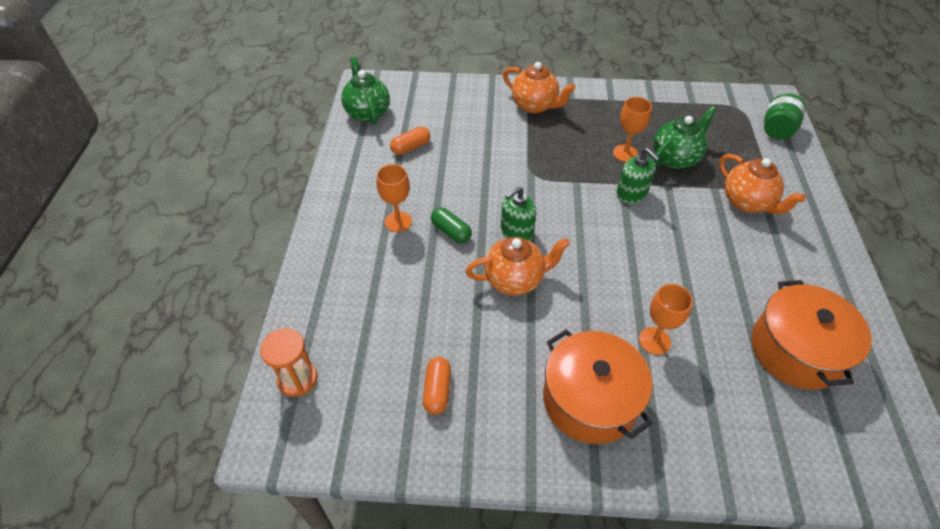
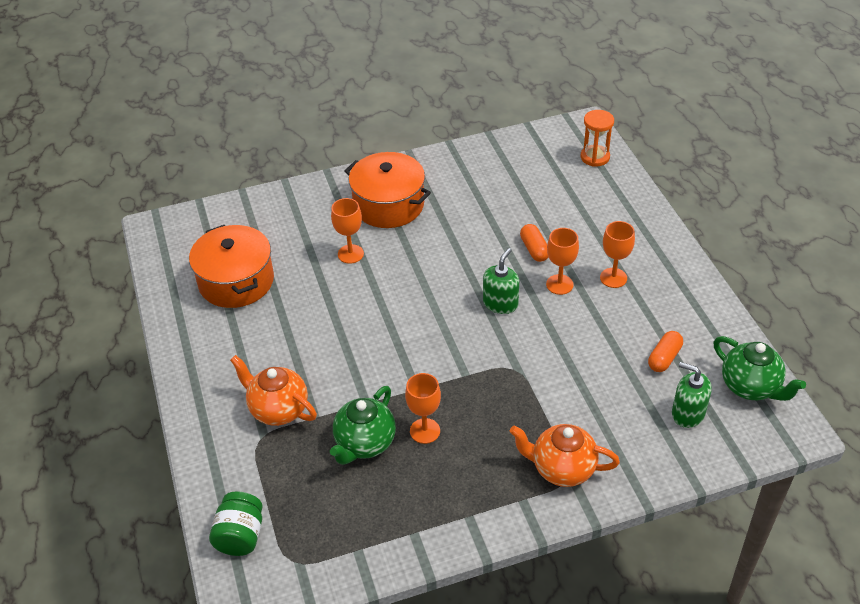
camera: 160 degrees right, 5 degrees down
(437, 390) = (496, 179): orange capsule -> orange capsule (534, 249)
(451, 231) = (559, 284): green capsule -> orange goblet
(515, 280) = (480, 263): orange teapot -> none
(631, 193) = (403, 380): green soap dispenser -> green soap dispenser (688, 413)

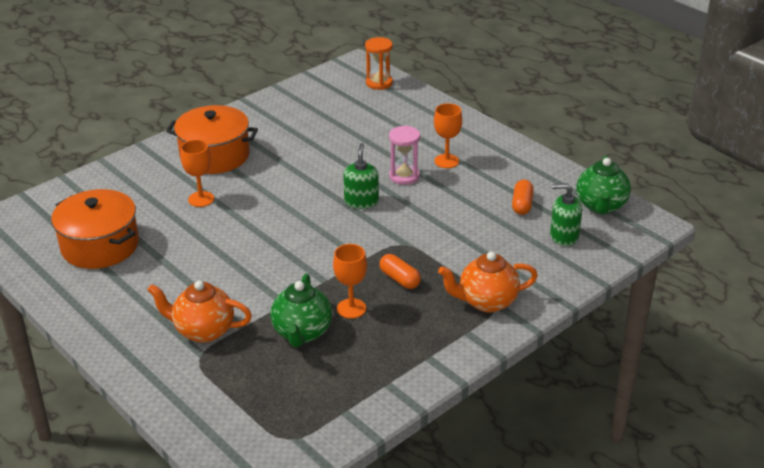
camera: 25 degrees left, 10 degrees down
(240, 536) = (226, 435): green jar -> none
(534, 249) = (367, 157): orange capsule -> orange capsule (399, 279)
(559, 284) = (404, 176): orange goblet -> pink hourglass
(750, 387) = (601, 206): green teapot -> green teapot turned 75 degrees clockwise

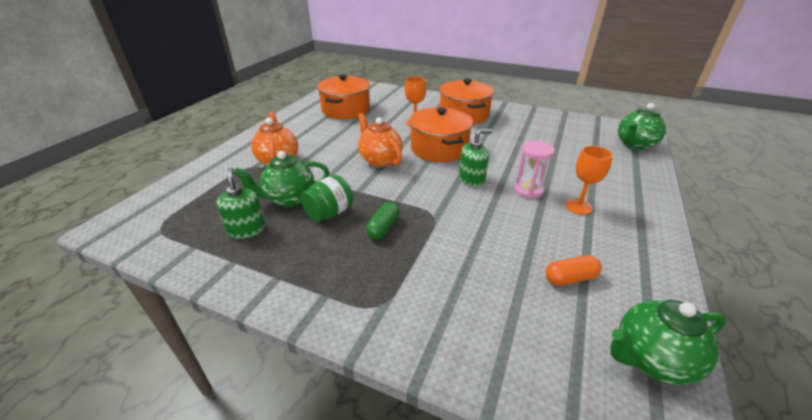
camera: 65 degrees right, 0 degrees up
(282, 201) = (439, 148): none -> orange pot
(351, 308) = (329, 213): orange goblet -> green jar
(379, 83) = (634, 145): orange hourglass -> green teapot
(399, 279) = (383, 228): orange capsule -> green capsule
(486, 302) = (381, 297): orange teapot -> orange teapot (380, 160)
(564, 236) = (549, 335): green soap dispenser -> green soap dispenser (246, 229)

